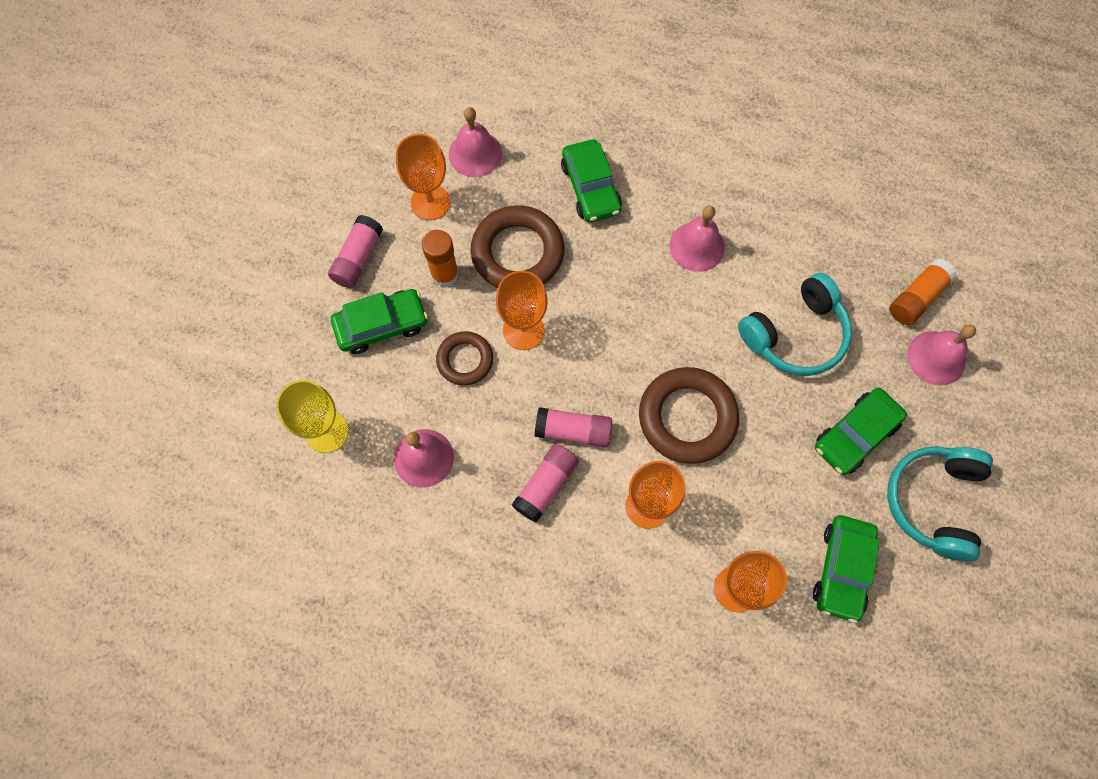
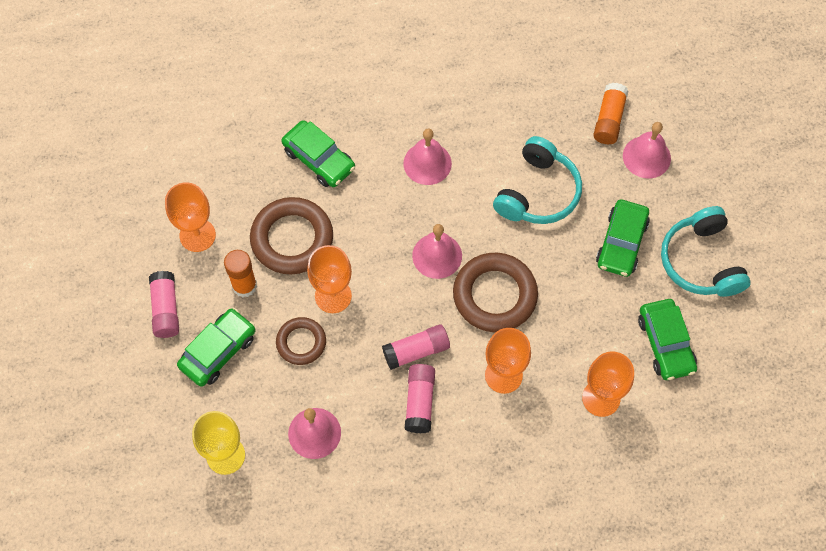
camera: 30 degrees left, 5 degrees down
(475, 153) = (210, 178): pink bell -> pink bell (437, 255)

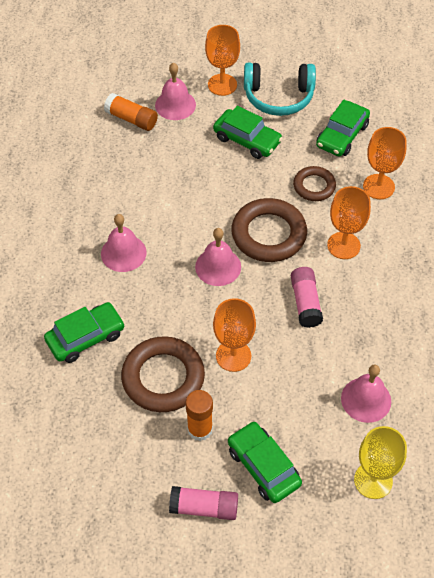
camera: 75 degrees left, 10 degrees down
(197, 235) = (130, 462): orange goblet -> orange goblet (222, 85)
(301, 342) = (273, 392): brown ring -> brown ring (314, 186)
(420, 402) = (354, 311): pink glue stick -> none
(537, 192) = (181, 182): turquoise headphones -> none
(665, 343) = (342, 135): green car -> green car turned 120 degrees clockwise

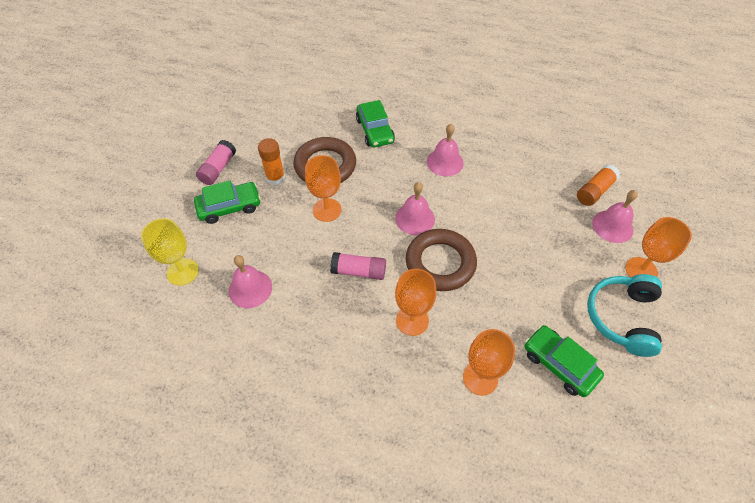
camera: 105 degrees right, 0 degrees up
(247, 140) = (561, 274): green car -> none
(314, 186) = (491, 316): brown ring -> none

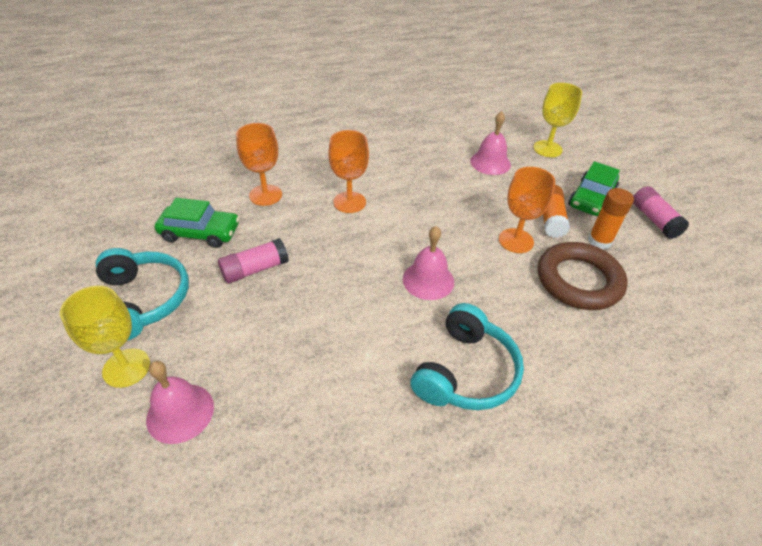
camera: 140 degrees right, 10 degrees down
(359, 271) = (427, 211): pink glue stick -> pink glue stick (255, 269)
(375, 130) = (595, 362): green car -> none
(440, 263) = (364, 254): brown ring -> none
(445, 162) = (465, 371): pink bell -> turquoise headphones
(594, 191) = (225, 462): orange glue stick -> orange glue stick (551, 219)
(641, 270) = (126, 368): orange goblet -> yellow goblet

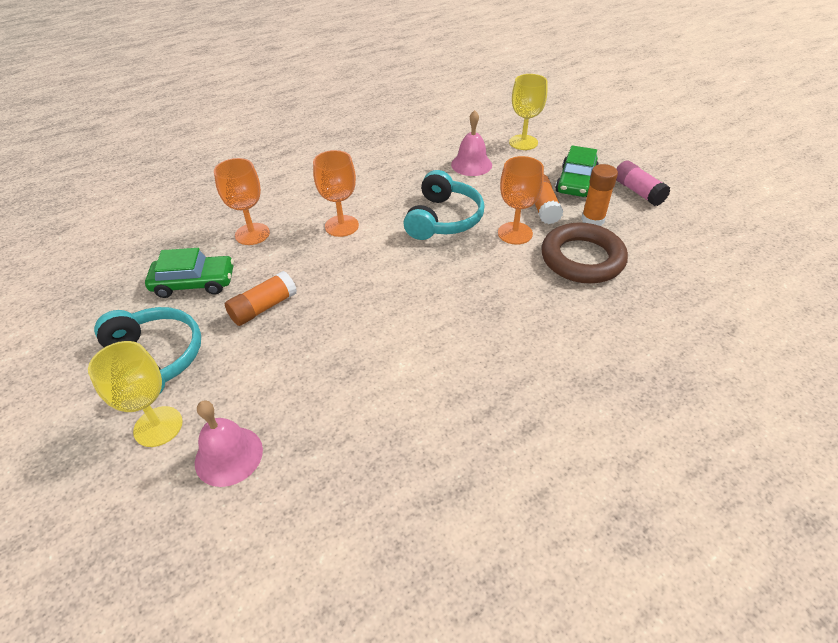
camera: 10 degrees left, 0 degrees up
(255, 269) = (263, 307): pink glue stick -> orange glue stick
(428, 280) = (440, 285): pink bell -> none
(465, 371) = (498, 360): turquoise headphones -> turquoise headphones (443, 219)

